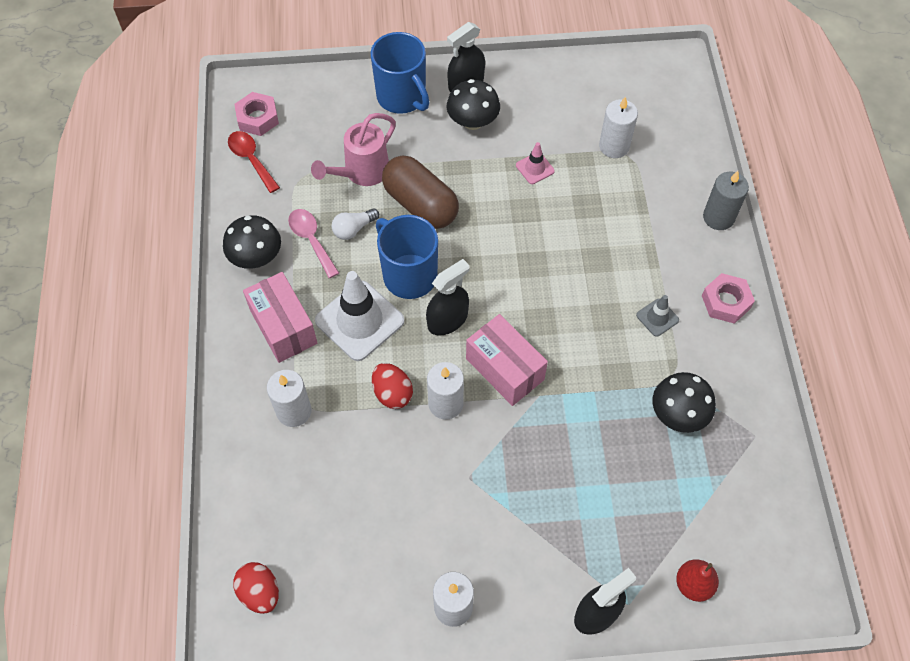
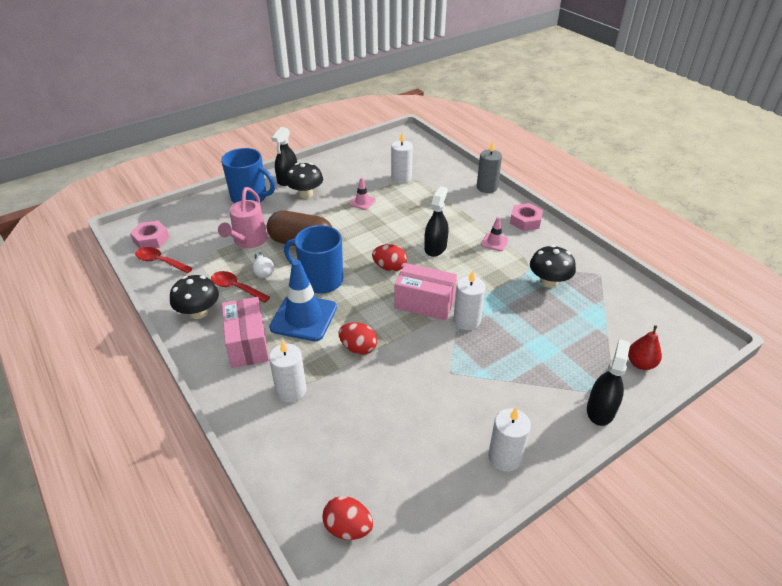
camera: 30 degrees left, 20 degrees down
(283, 327) = (247, 344): pink box -> pink box turned 45 degrees clockwise
(311, 240) = (236, 288): pink spoon -> red spoon
(353, 229) = (263, 271): white light bulb -> white light bulb turned 45 degrees counterclockwise
(359, 321) = (303, 317): white traffic cone -> blue traffic cone
(445, 404) = (400, 338): white candle -> white candle (466, 321)
(447, 320) = (365, 293): black spray bottle -> black spray bottle (435, 247)
(499, 295) = (389, 267): none -> red egg
(657, 317) = (494, 242): grey traffic cone -> pink traffic cone

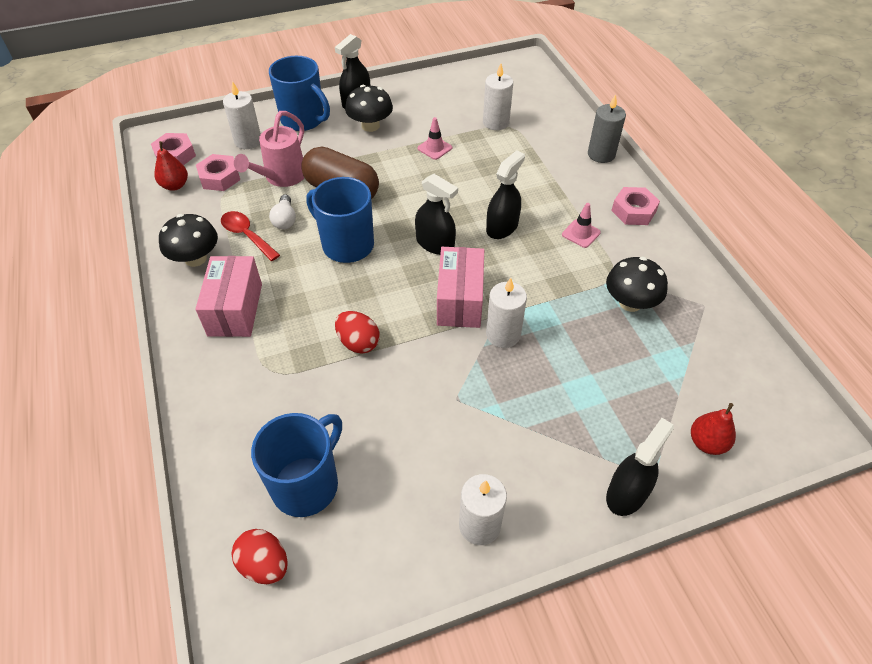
camera: 15 degrees right, 10 degrees up
(160, 261) = (175, 185): red spoon -> red pear
(196, 249) = (219, 177): none -> pink nut
(291, 390) = (262, 379): white candle -> white candle (248, 141)
(303, 317) = (309, 289): blue traffic cone -> none
(358, 459) = (307, 484): none -> blue mug
(389, 267) = (435, 244): red egg -> black spray bottle
(424, 303) = (459, 300): pink box -> pink box turned 60 degrees clockwise

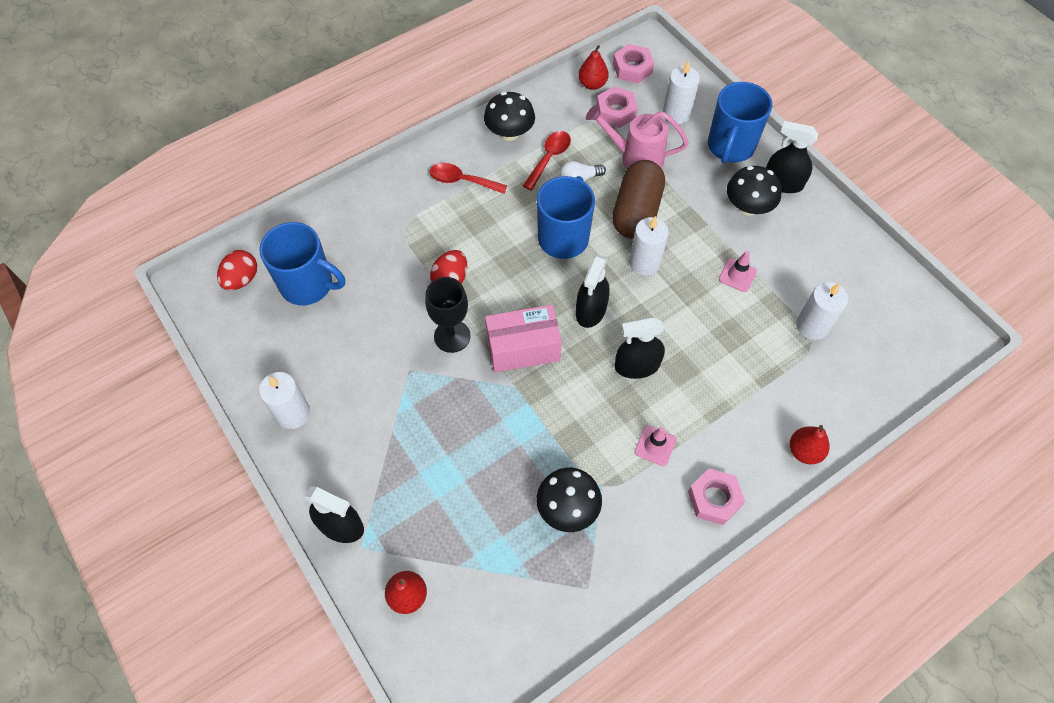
camera: 75 degrees right, 10 degrees up
(235, 309) = (462, 181): pink box -> red spoon
(427, 354) = (452, 336): none -> black goblet
(502, 227) = (637, 366): black spray bottle -> black spray bottle turned 150 degrees clockwise
(503, 334) = (491, 394): white candle -> white candle (644, 263)
(601, 154) = (804, 451): grey candle -> red pear

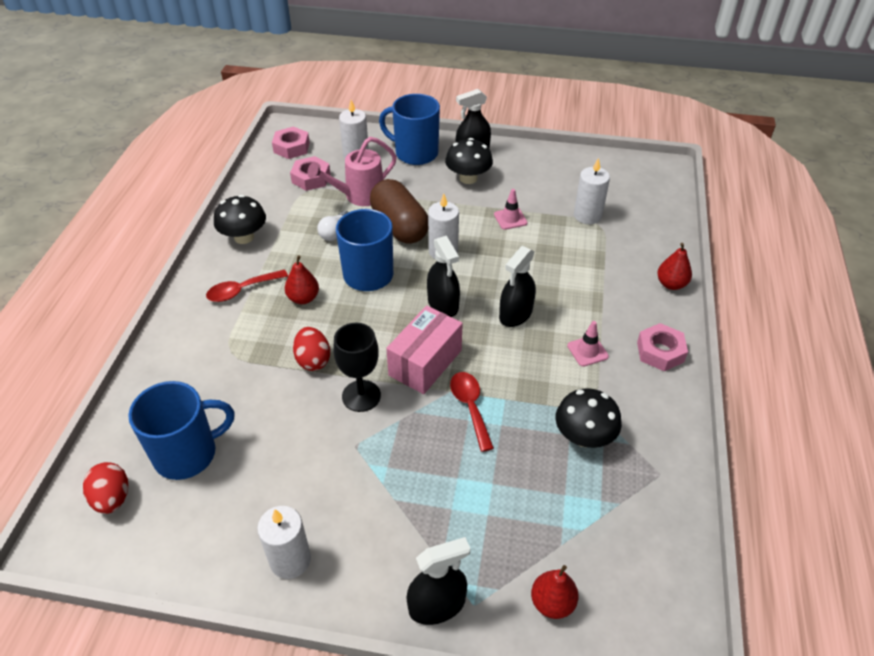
camera: 45 degrees left, 15 degrees down
(549, 158) = (295, 234): red spoon -> red spoon (470, 407)
(592, 84) = (273, 172): red pear -> red pear (303, 298)
(730, 147) = (415, 153): blue mug -> blue mug turned 135 degrees clockwise

